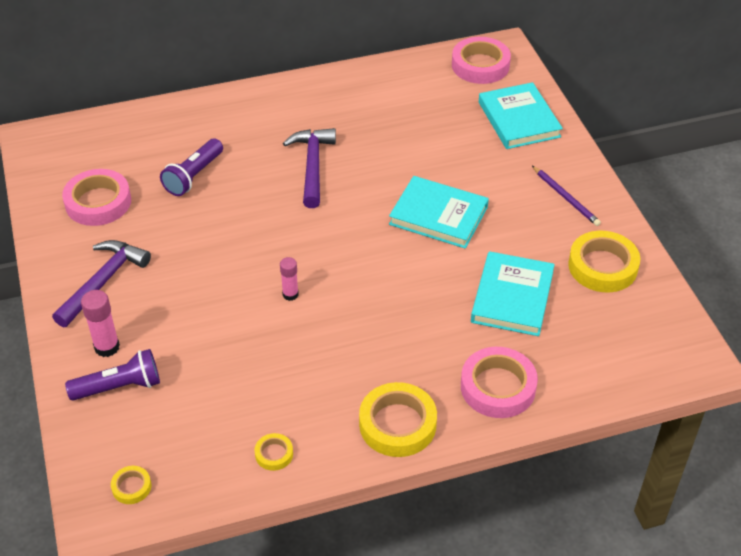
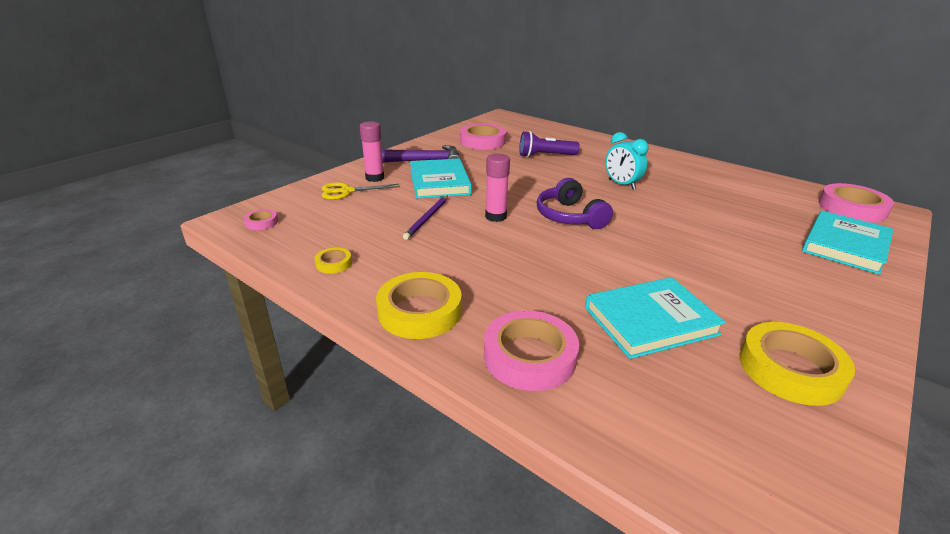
camera: 55 degrees right, 15 degrees down
(120, 387) = (346, 191): purple flashlight -> yellow scissors
(131, 487) = (261, 222): yellow tape -> pink tape
(290, 294) = (495, 216): pink glue stick -> pink glue stick, size x1.51
(312, 166) = (621, 184): purple hammer -> turquoise clock
(337, 243) = (570, 216): none -> purple headphones
(438, 216) = (670, 247): turquoise book -> turquoise book (439, 182)
(566, 198) = (822, 306): purple pencil -> purple pencil (427, 218)

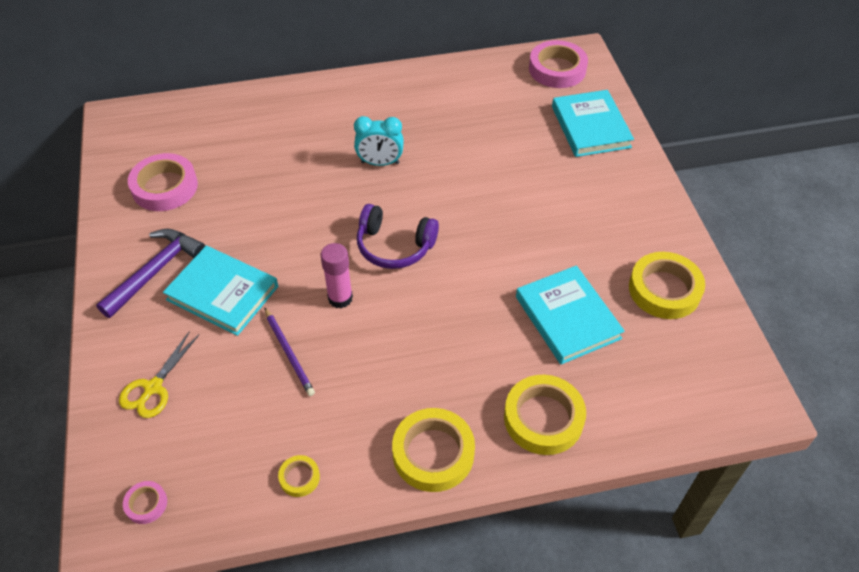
camera: 50 degrees left, 20 degrees up
(375, 178) = (147, 342): pink glue stick -> none
(529, 356) = (543, 418): pink tape -> yellow tape
(545, 156) = (262, 166): purple flashlight -> none
(650, 321) = (567, 317): turquoise book -> turquoise book turned 45 degrees counterclockwise

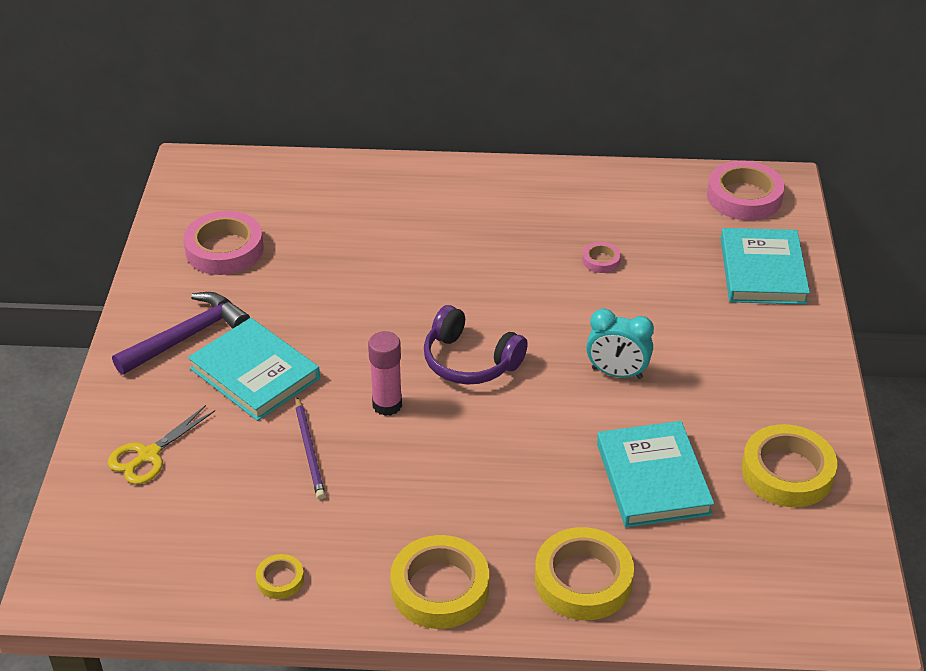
camera: 15 degrees right, 10 degrees down
(146, 504) = (107, 569): pink tape -> pink tape (601, 260)
(380, 163) = (483, 267): turquoise clock -> turquoise clock (617, 373)

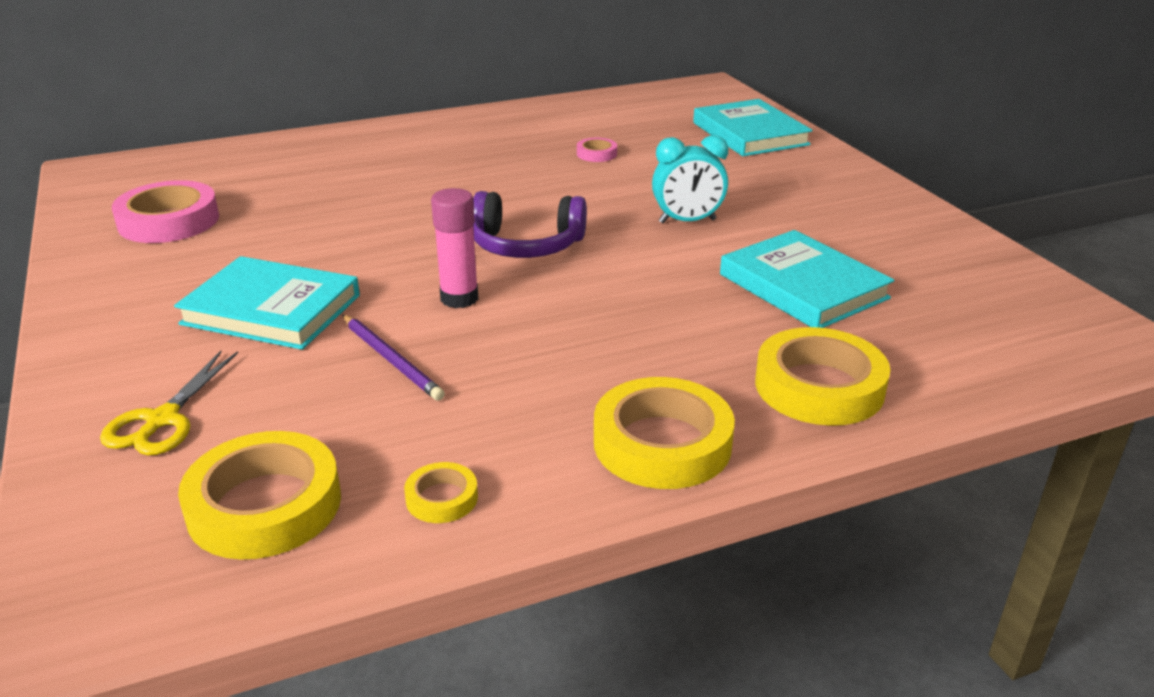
camera: 25 degrees left, 10 degrees down
(187, 337) = (159, 298): purple hammer -> none
(744, 197) = (686, 97): pink tape -> none
(787, 472) = (922, 251): yellow tape -> yellow tape (264, 505)

